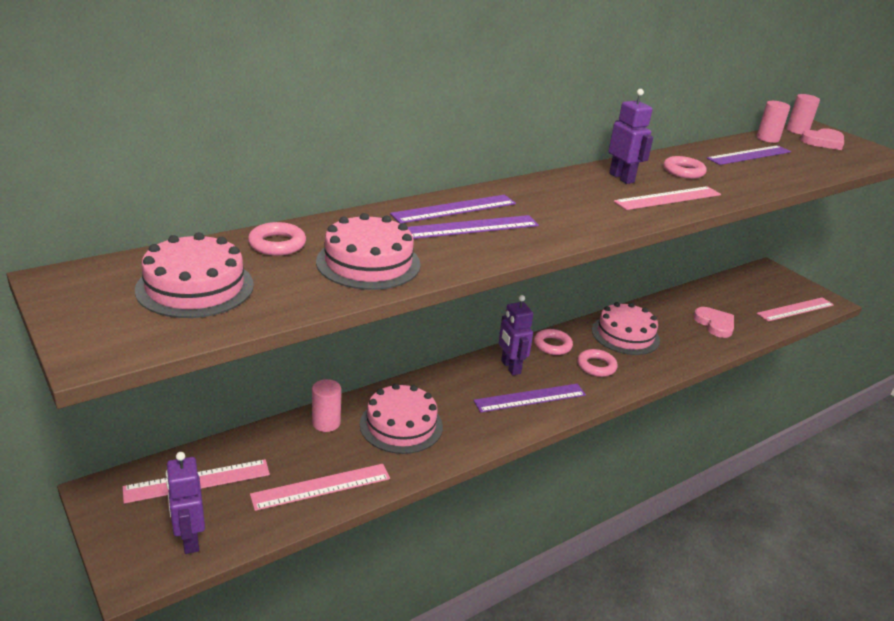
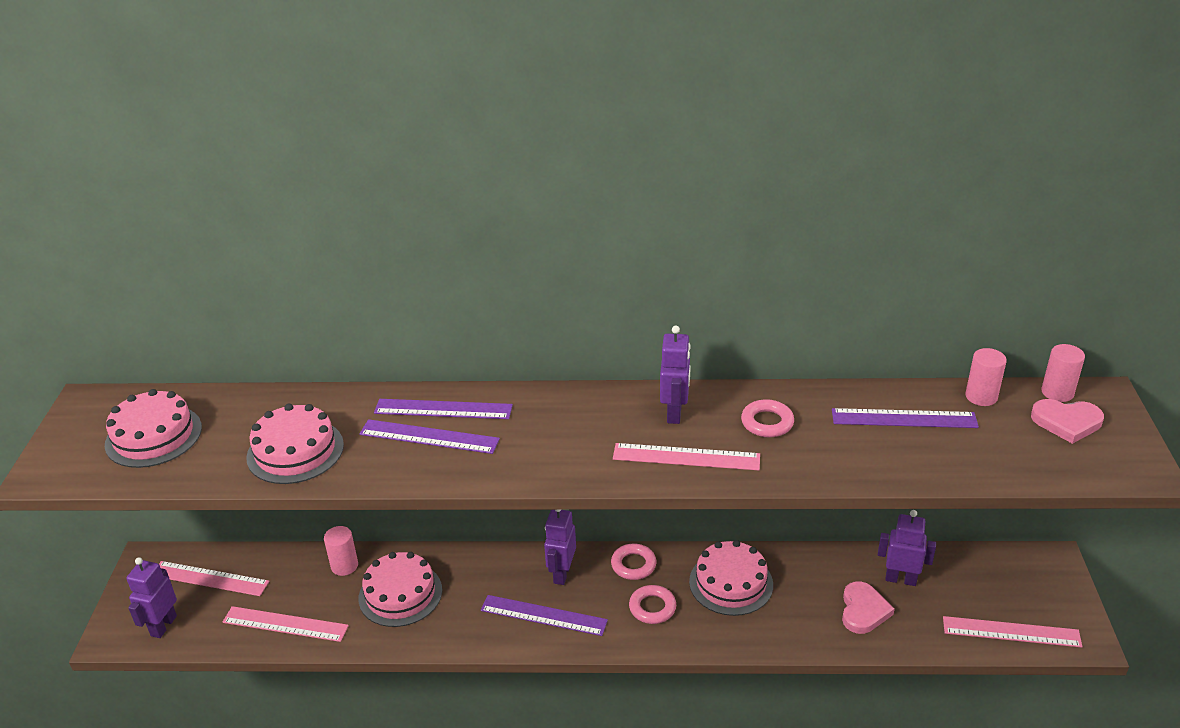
camera: 40 degrees right, 5 degrees up
(277, 244) = (254, 409): pink ring -> none
(712, 301) = (900, 579): none -> purple robot

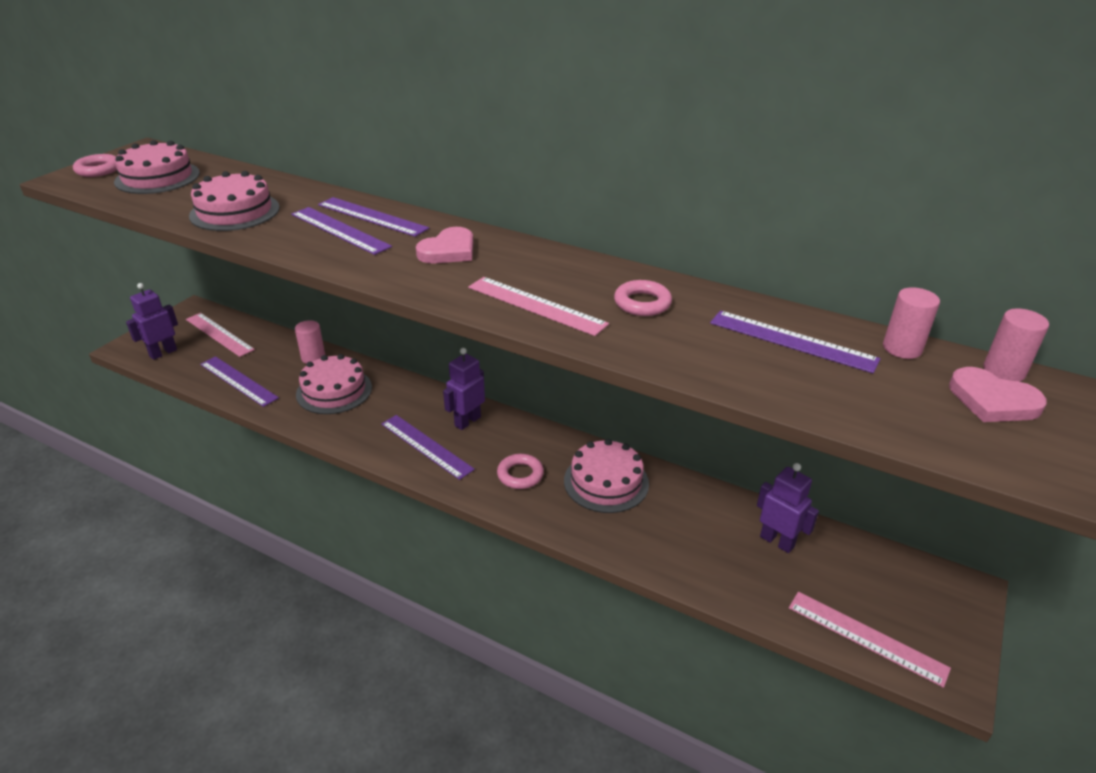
camera: 25 degrees right, 0 degrees up
(285, 624) = (238, 381): pink ruler -> purple ruler
(633, 565) = (532, 436): pink ring -> pink ring (98, 170)
(675, 413) = (561, 272): purple robot -> none
(863, 610) = (717, 553): pink heart -> pink heart (448, 251)

